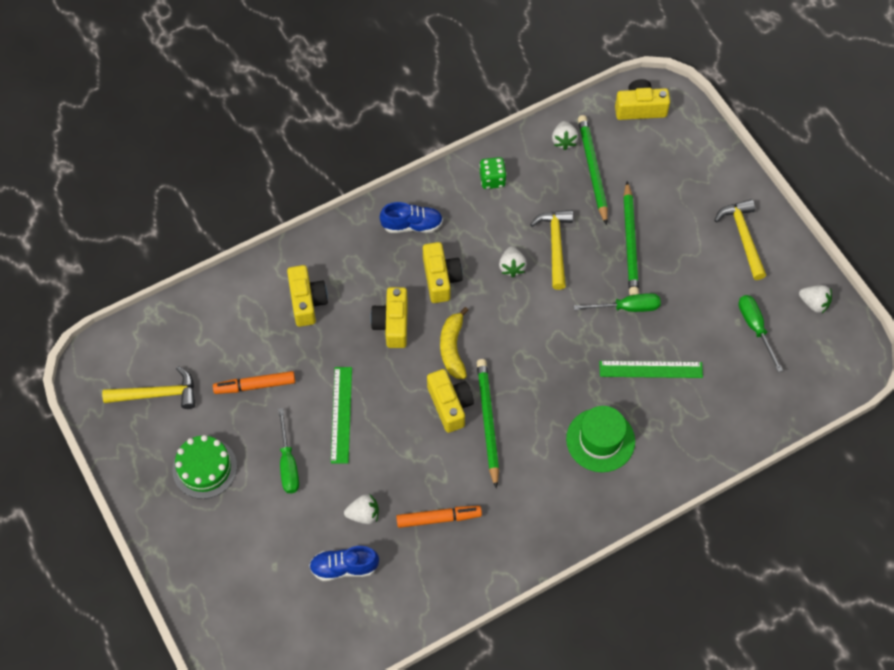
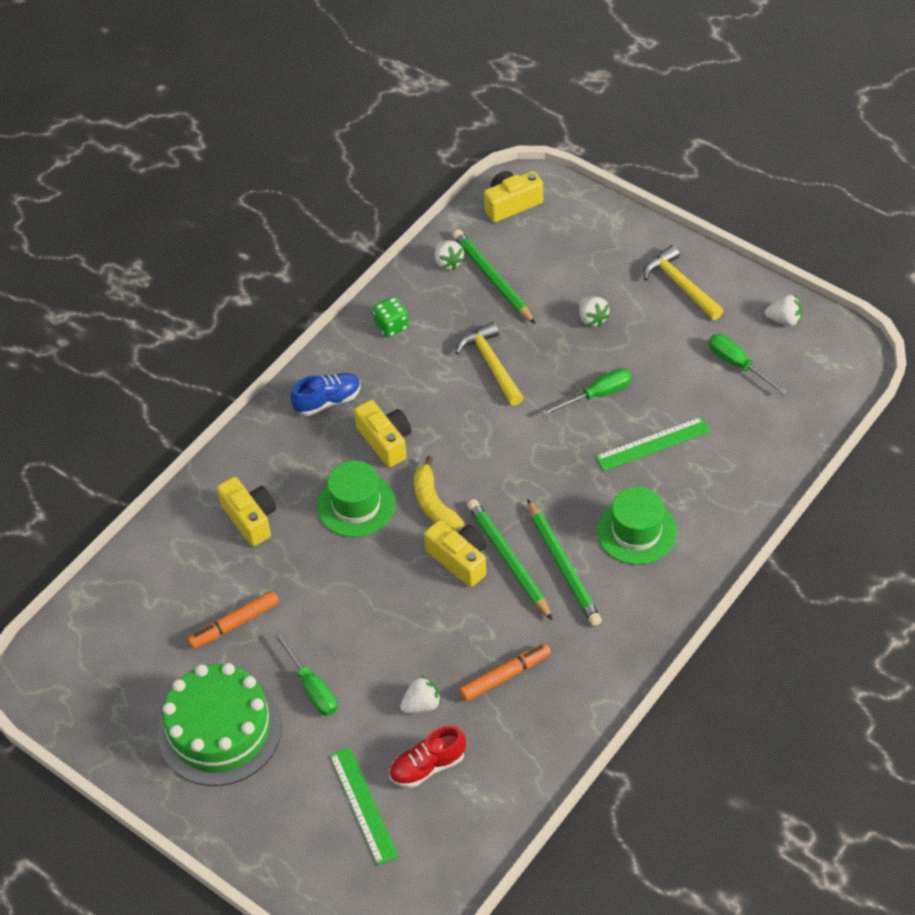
camera: 20 degrees left, 10 degrees down
(157, 394) = (128, 675): yellow hammer -> none
(204, 468) = (220, 729): green cake -> green cake, size x1.59
(341, 414) = (346, 615): green ruler -> green ruler (363, 805)
(344, 567) = (427, 766): blue shoe -> red shoe
(392, 324) = (356, 505): yellow camera -> green hat
(512, 267) = (456, 401): white strawberry -> white strawberry (592, 318)
(630, 242) = (568, 332): green pencil -> green pencil (563, 566)

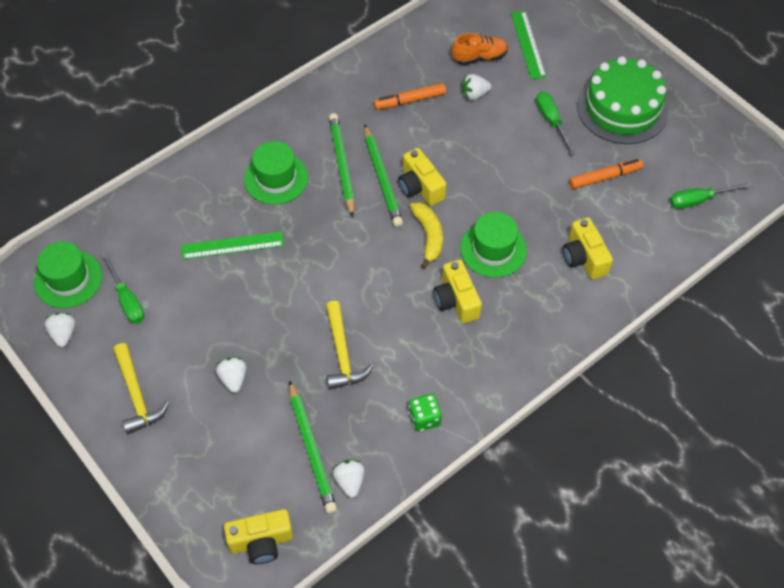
camera: 170 degrees left, 5 degrees up
(328, 401) = (500, 352): blue shoe -> none
(427, 766) = (479, 57): red shoe -> orange shoe
(597, 395) = (260, 300): green screwdriver -> green screwdriver (698, 200)
(784, 320) = (63, 334): white strawberry -> white strawberry turned 60 degrees clockwise
(812, 371) = (68, 279): none -> green hat

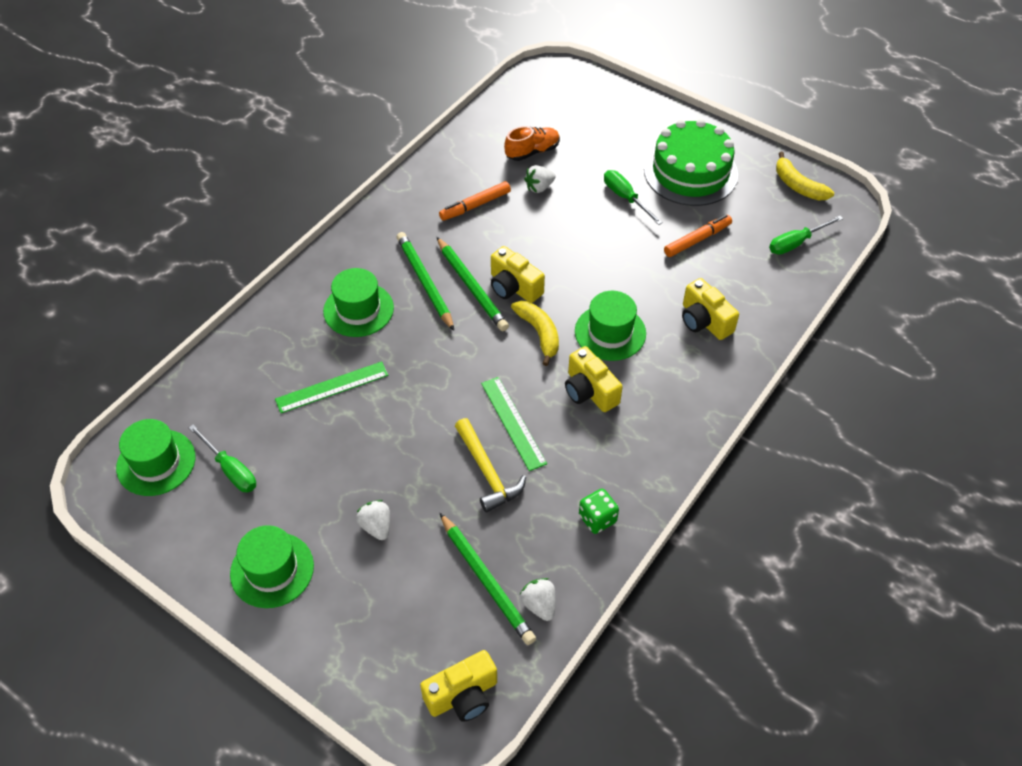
camera: 15 degrees left, 5 degrees down
(63, 334) = (167, 523): white strawberry -> none
(137, 395) = (272, 570): yellow hammer -> green hat
(528, 44) = (576, 131): green ruler -> green ruler (513, 423)
(722, 143) = (798, 185): none -> yellow banana

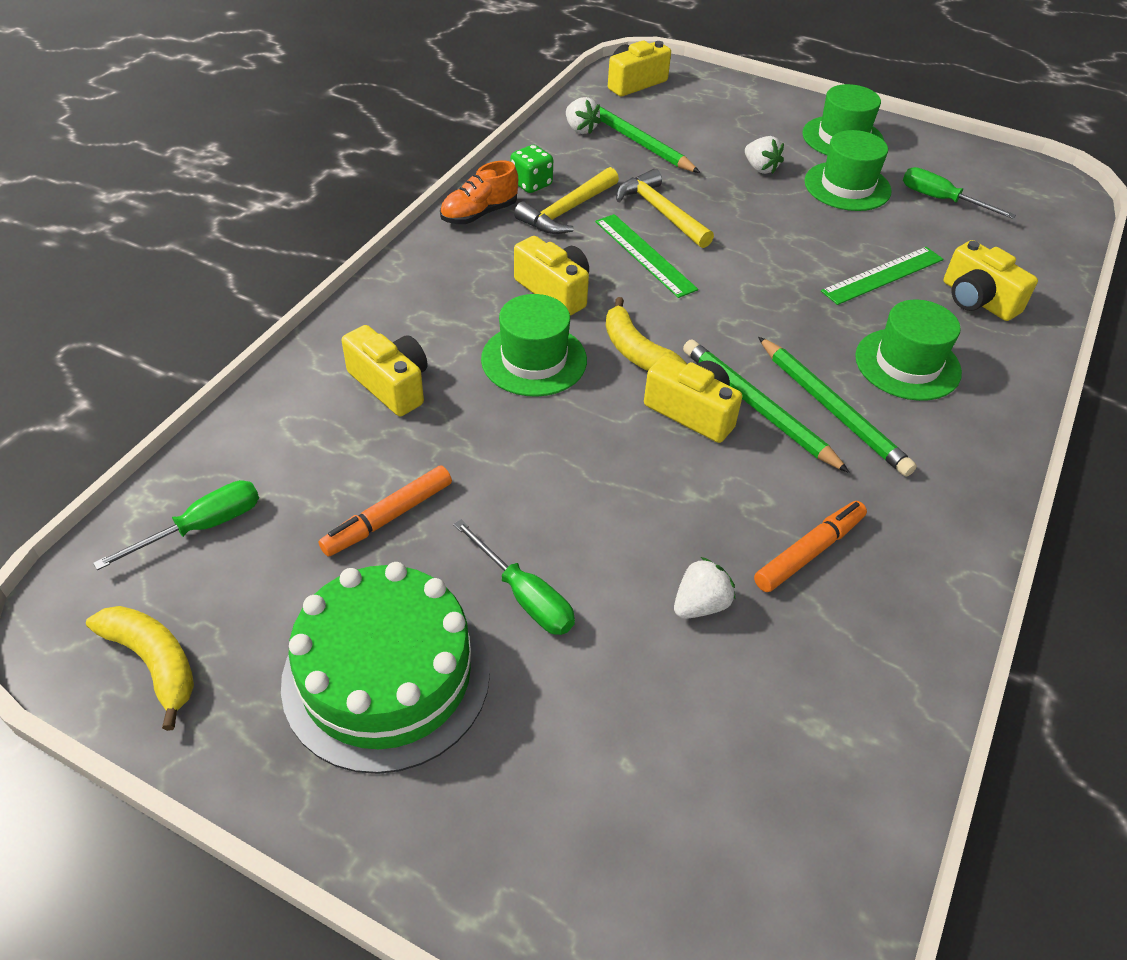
camera: 170 degrees right, 5 degrees down
(156, 462) = (1024, 201): green hat -> green hat (847, 186)
(274, 358) = (977, 300): none -> yellow camera
(532, 151) = (739, 698): orange shoe -> orange shoe (479, 214)
(569, 479) = (567, 211): none -> yellow hammer

